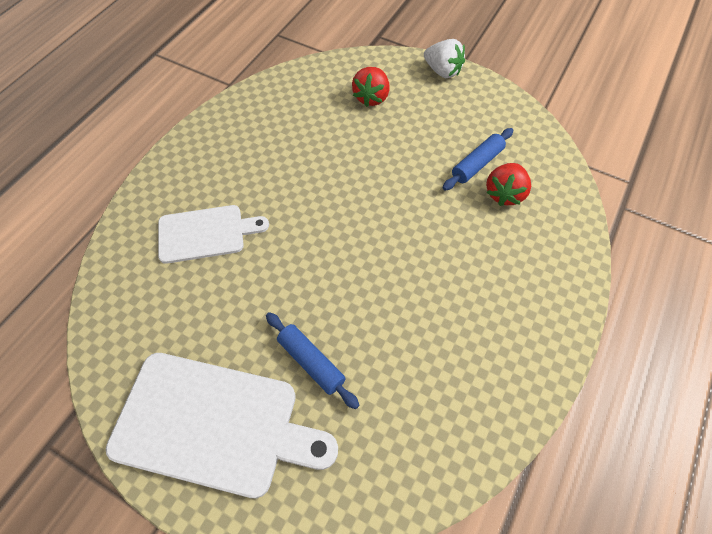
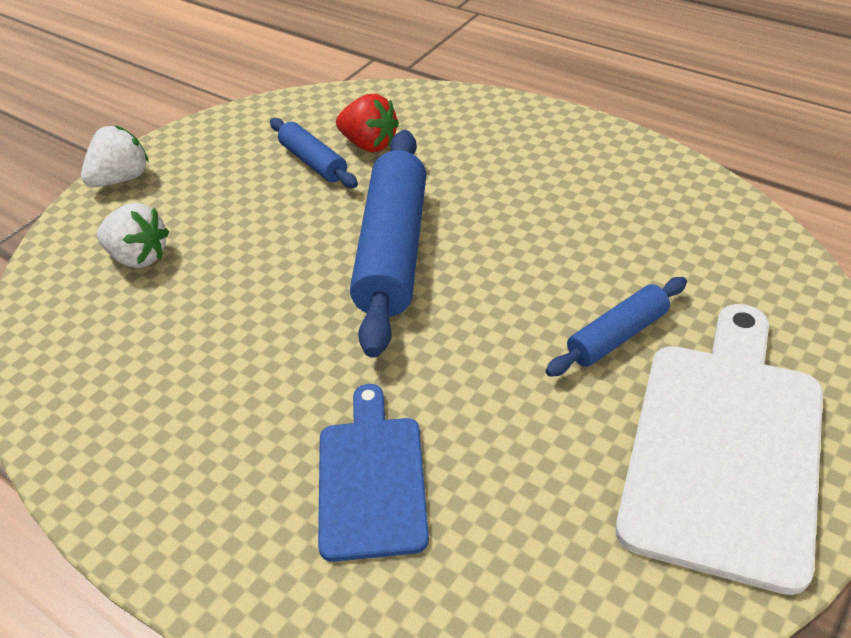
camera: 80 degrees left, 15 degrees down
(206, 233) = (371, 479): white cutting board -> blue cutting board
(371, 97) = (139, 257): red strawberry -> white strawberry
(387, 222) = (393, 251): none -> blue rolling pin

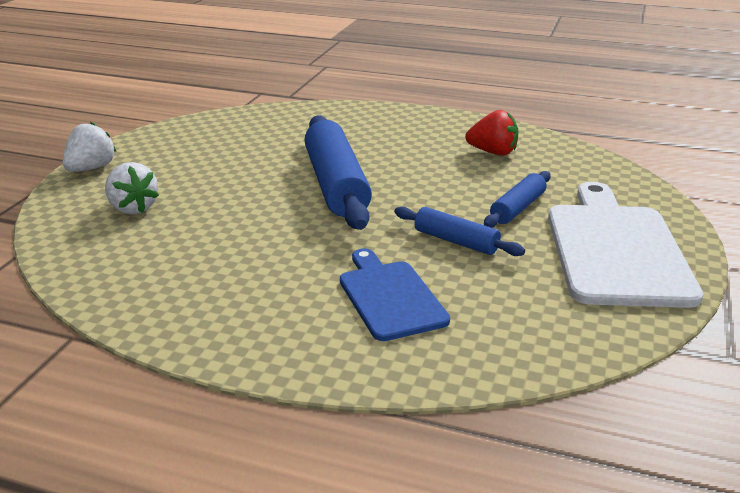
camera: 20 degrees left, 15 degrees down
(139, 257) = (133, 208): white strawberry -> white strawberry turned 45 degrees clockwise
(313, 162) = (247, 147): blue rolling pin -> blue rolling pin (456, 241)
(369, 144) = (285, 134): red strawberry -> red strawberry (493, 152)

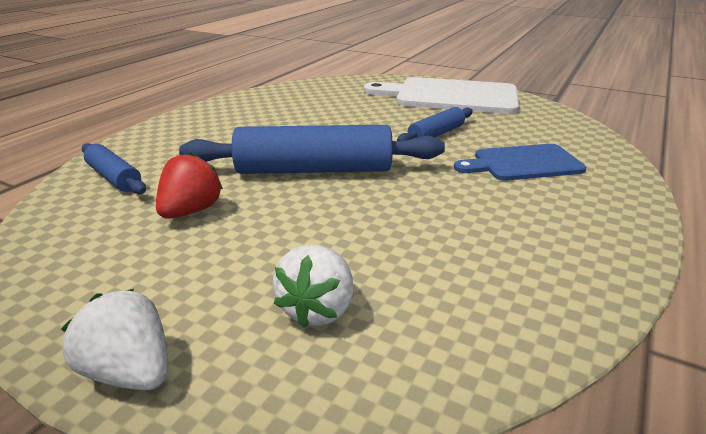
camera: 80 degrees left, 0 degrees up
(133, 208) = (318, 309): white strawberry -> white strawberry turned 135 degrees clockwise
(493, 152) = (284, 107): red strawberry -> red strawberry (191, 211)
(517, 208) = (387, 111): blue rolling pin -> blue rolling pin (114, 178)

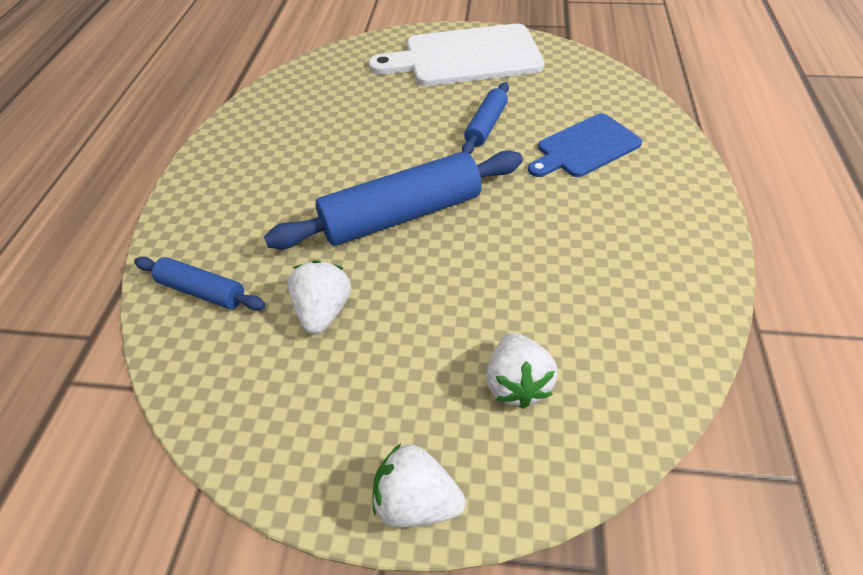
camera: 20 degrees left, 20 degrees up
(191, 211) = (323, 311): red strawberry -> white strawberry

